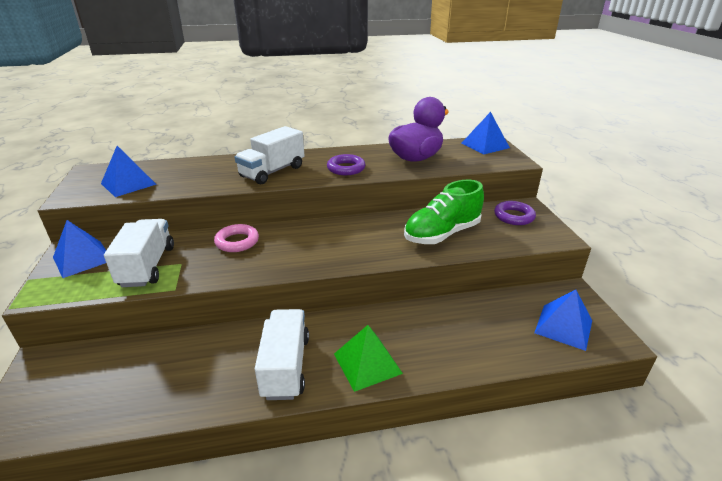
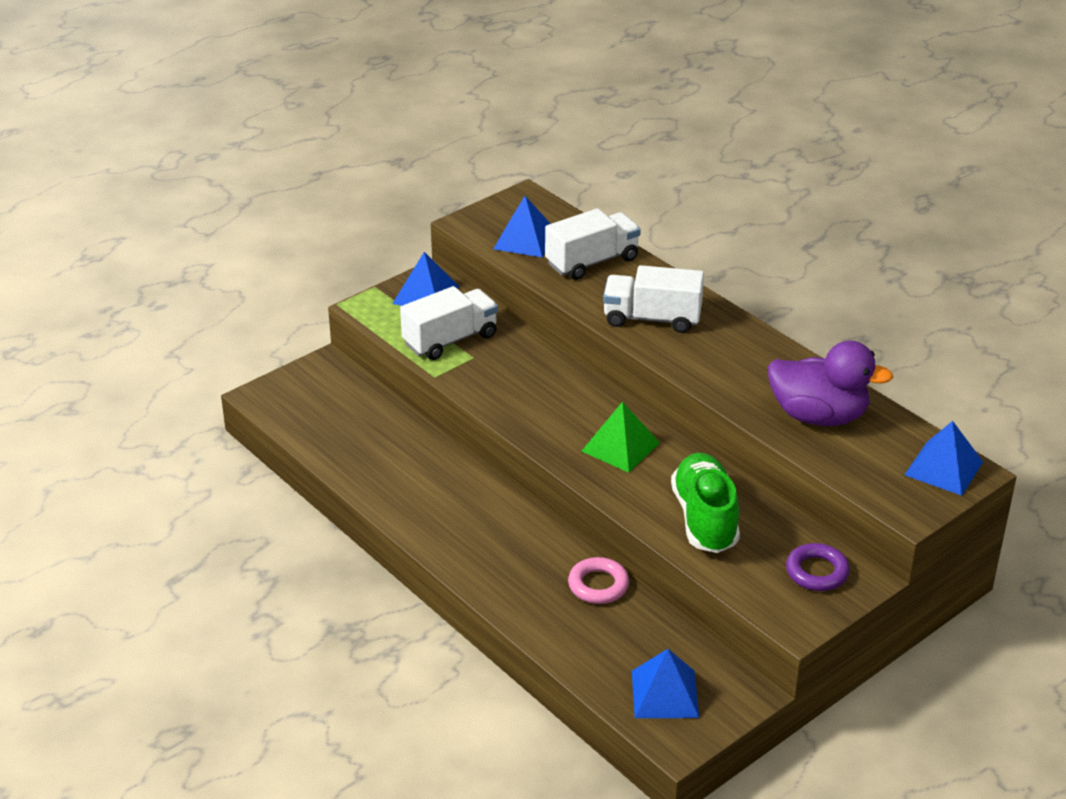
camera: 60 degrees right, 5 degrees up
(237, 242) = (541, 372): pink ring -> pink ring (598, 585)
(285, 366) = (434, 507): white truck -> white truck (592, 262)
(346, 168) = (721, 370): purple ring -> none
(367, 363) = (481, 559): green pyramid -> green pyramid (620, 447)
(442, 234) = (705, 519): green shoe -> green shoe turned 60 degrees clockwise

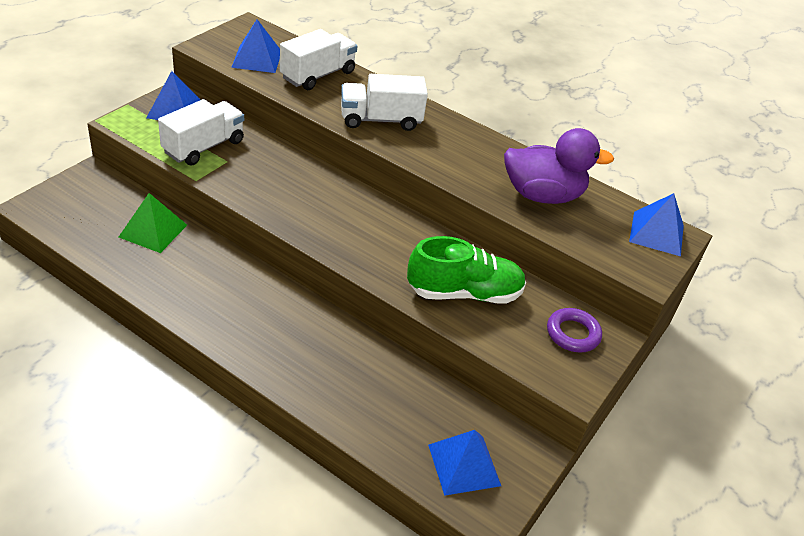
camera: 20 degrees left, 5 degrees up
(598, 585) = (376, 361): pink ring -> none
(620, 447) = (374, 232): green pyramid -> green pyramid (153, 231)
(705, 519) = (464, 293): green shoe -> green shoe turned 105 degrees clockwise

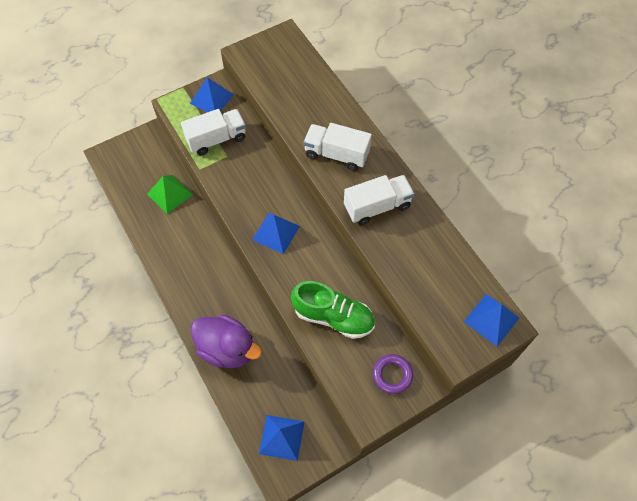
camera: 30 degrees right, 20 degrees up
(257, 59) = (274, 72): blue pyramid -> blue pyramid (276, 233)
(318, 75) = (312, 98): white truck -> white truck (377, 207)
(542, 195) = (421, 259): purple duck -> purple duck (227, 349)

